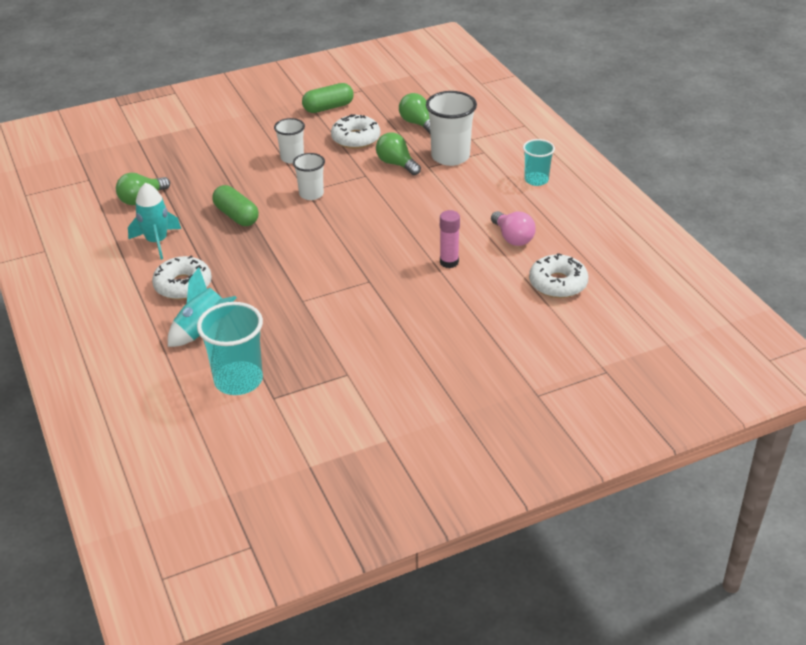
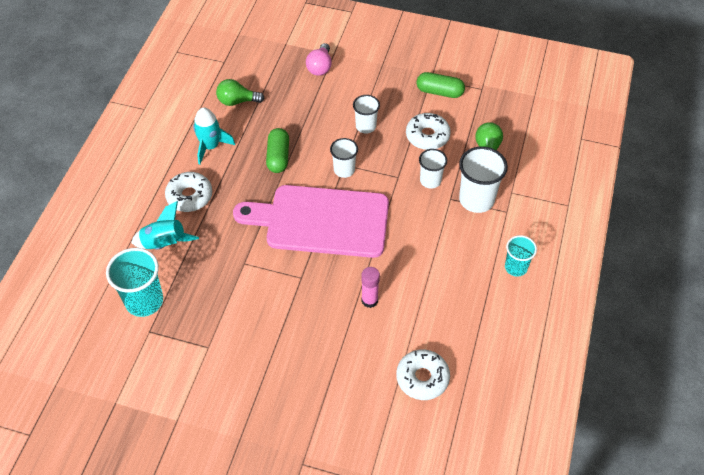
camera: 40 degrees right, 15 degrees up
(336, 236) = (321, 221): none -> pink cutting board
(396, 164) = (430, 180): green light bulb -> white cup
(512, 238) = (437, 311): pink light bulb -> pink light bulb (320, 67)

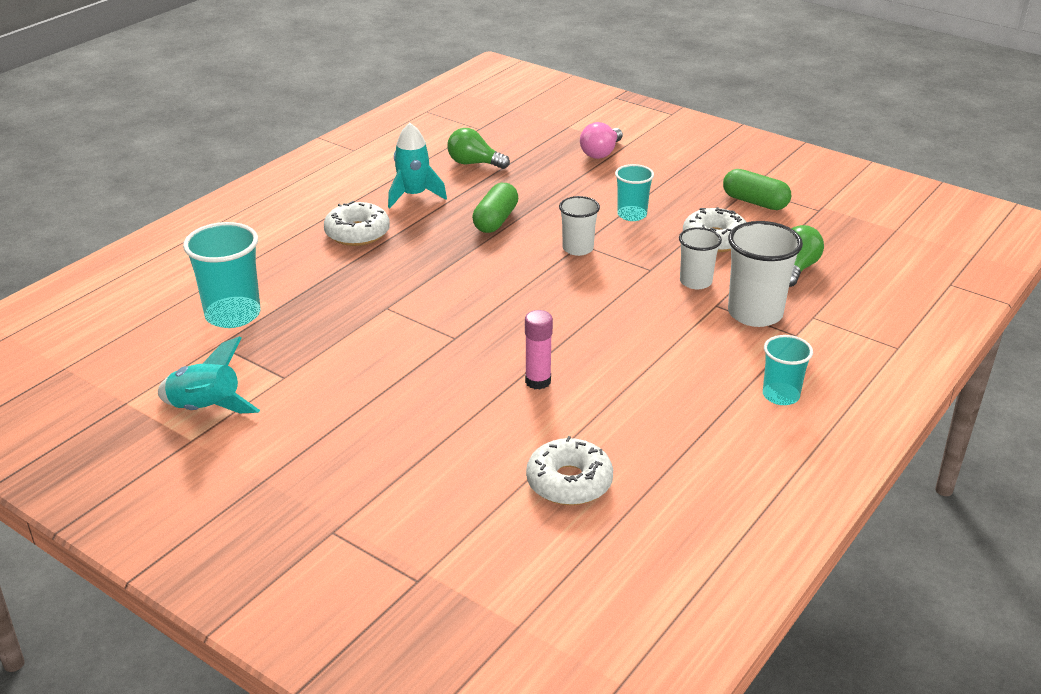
camera: 20 degrees right, 20 degrees down
(165, 244) = (296, 269): turquoise rocket -> turquoise rocket (206, 409)
(321, 221) = (517, 289): pink cutting board -> none
(365, 126) = (632, 215): white cup -> turquoise cup

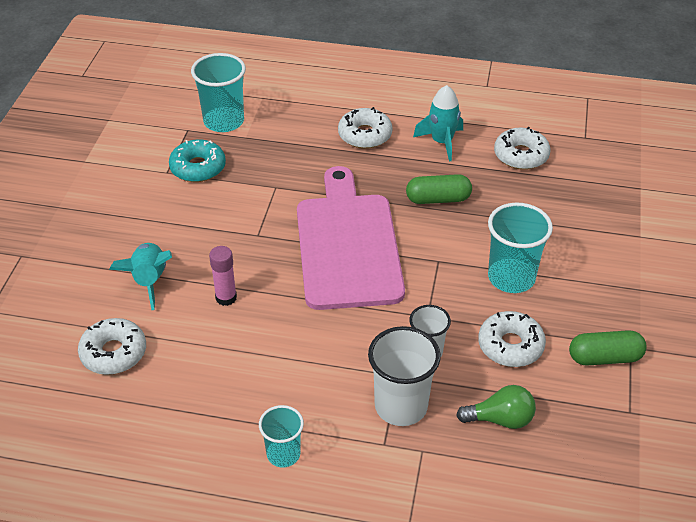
camera: 65 degrees right, 10 degrees up
(206, 409) = (117, 154): turquoise rocket -> turquoise rocket (149, 281)
(299, 352) = (198, 168): none -> turquoise donut
(474, 163) = (521, 155): green light bulb -> white donut
(518, 286) = (348, 245): none -> pink cutting board
(578, 248) = (429, 261): white cup -> none
(601, 153) = (608, 224): pink light bulb -> none
(632, 215) = (511, 278): turquoise cup -> turquoise cup, size x1.63
(755, 202) = (604, 358): green capsule -> green capsule turned 75 degrees clockwise

